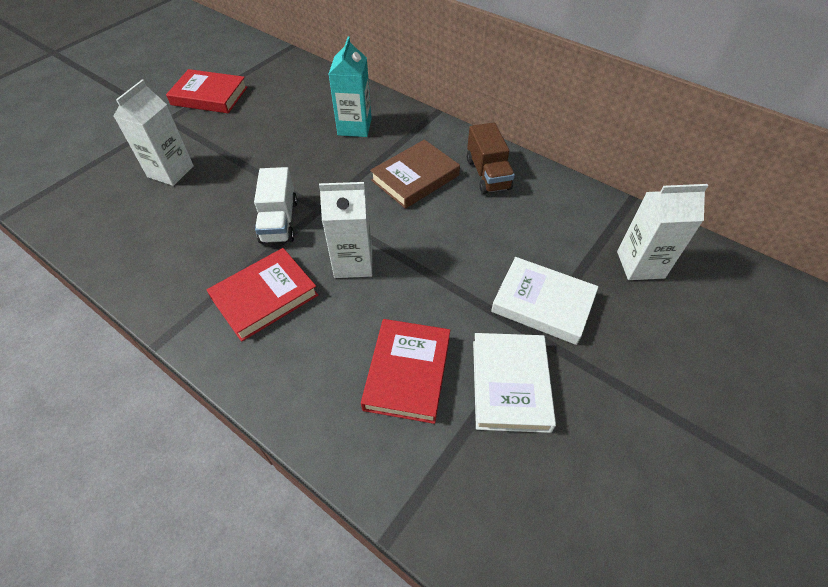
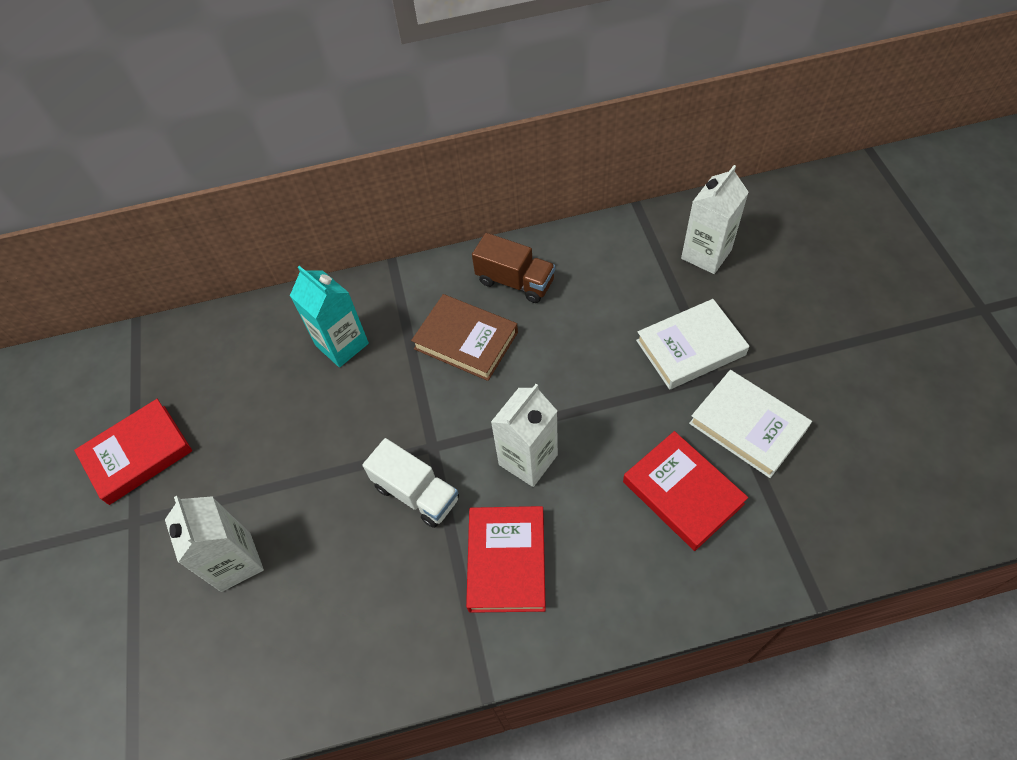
camera: 45 degrees left, 5 degrees up
(415, 178) = (466, 340): brown book -> brown book turned 60 degrees counterclockwise

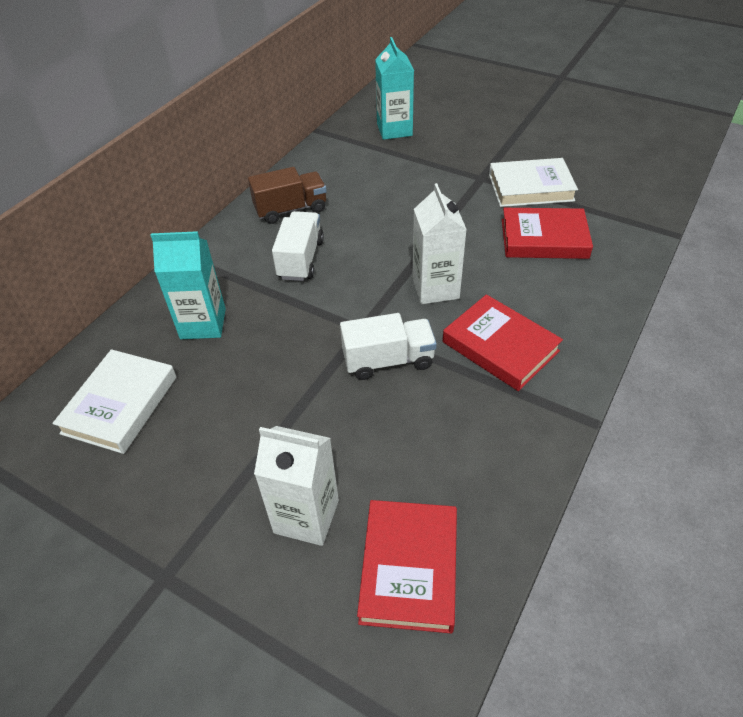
camera: 50 degrees left, 10 degrees down
(138, 454) = (98, 530): red book -> red book (409, 568)
(466, 340) = (301, 259): brown book -> white truck
(690, 347) = (449, 174): white book -> white book (120, 404)
(706, 254) = (394, 130): white carton -> turquoise carton

